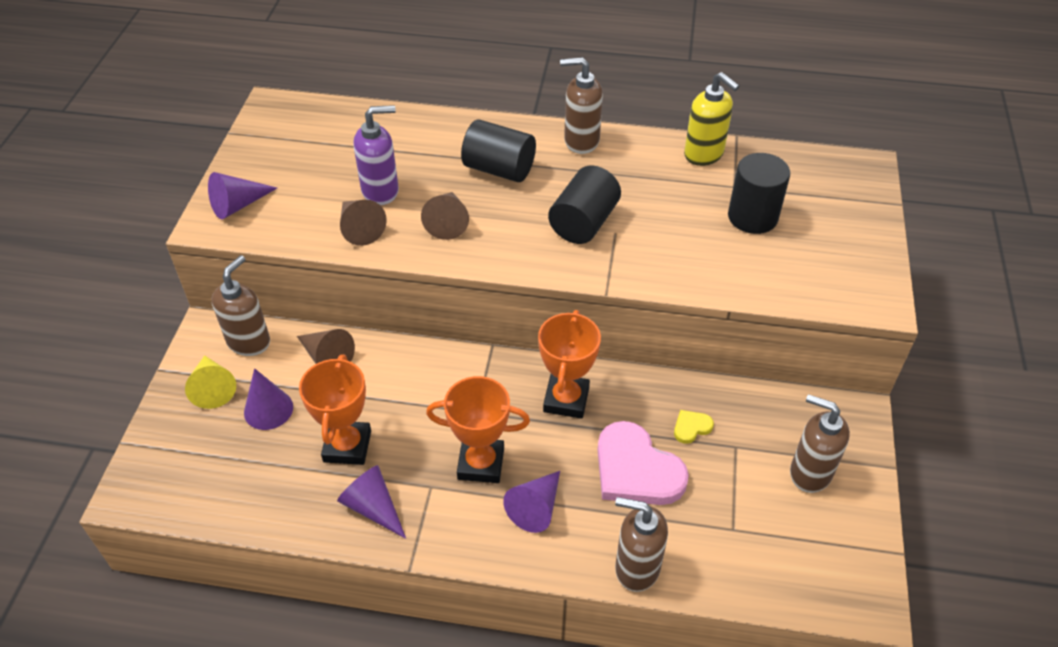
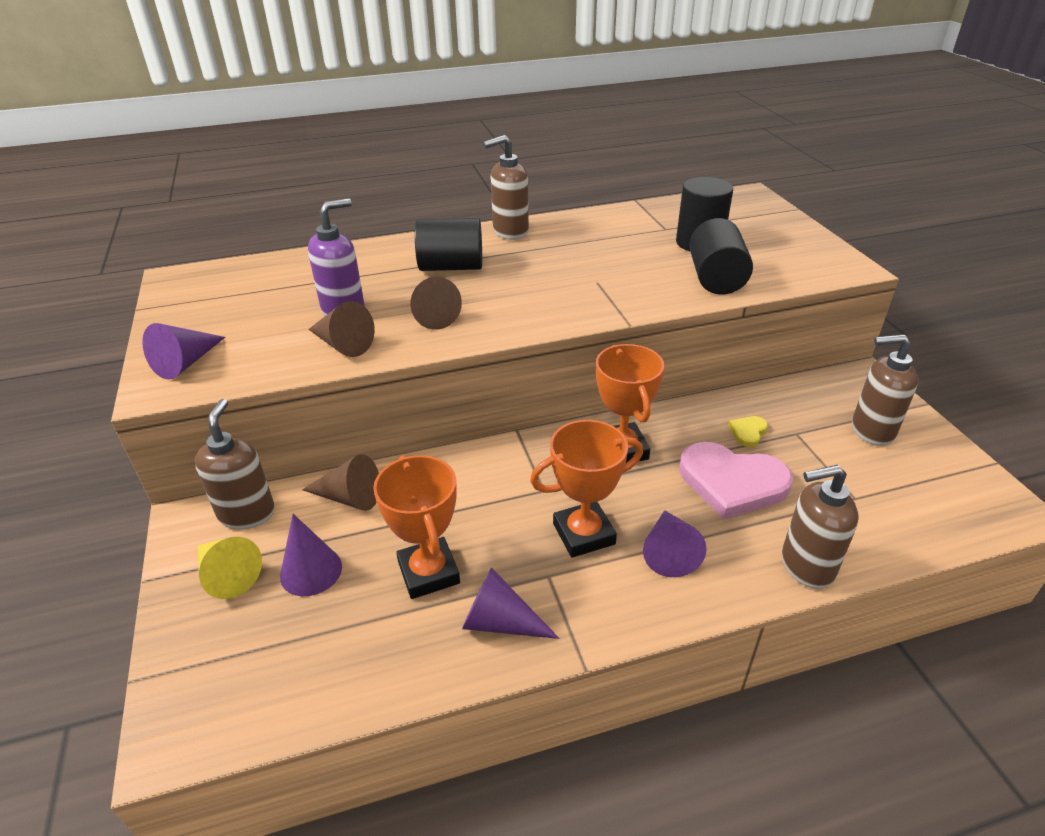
camera: 25 degrees left, 10 degrees down
(583, 223) = (563, 282): black cylinder -> black cylinder (715, 279)
(704, 154) = (621, 216): yellow soap dispenser -> none

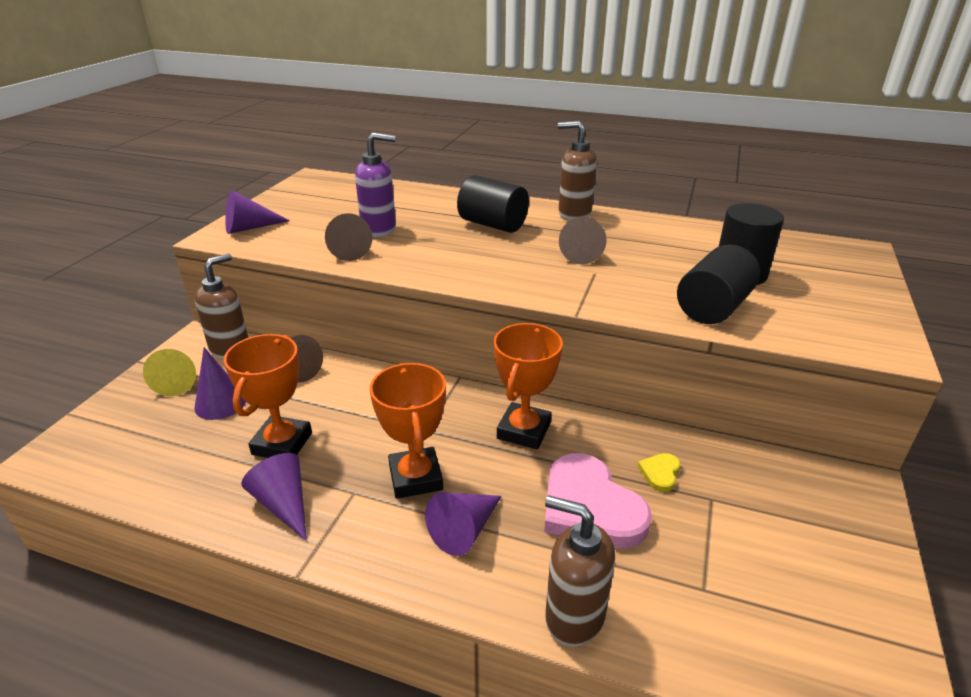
camera: 35 degrees right, 5 degrees down
(433, 315) = (432, 253): brown cone -> brown cone (582, 253)
(583, 534) = (415, 478): orange trophy -> orange trophy turned 60 degrees clockwise
(748, 432) = (660, 473): yellow heart -> yellow heart turned 45 degrees counterclockwise
(871, 431) = (804, 538): brown soap dispenser -> none

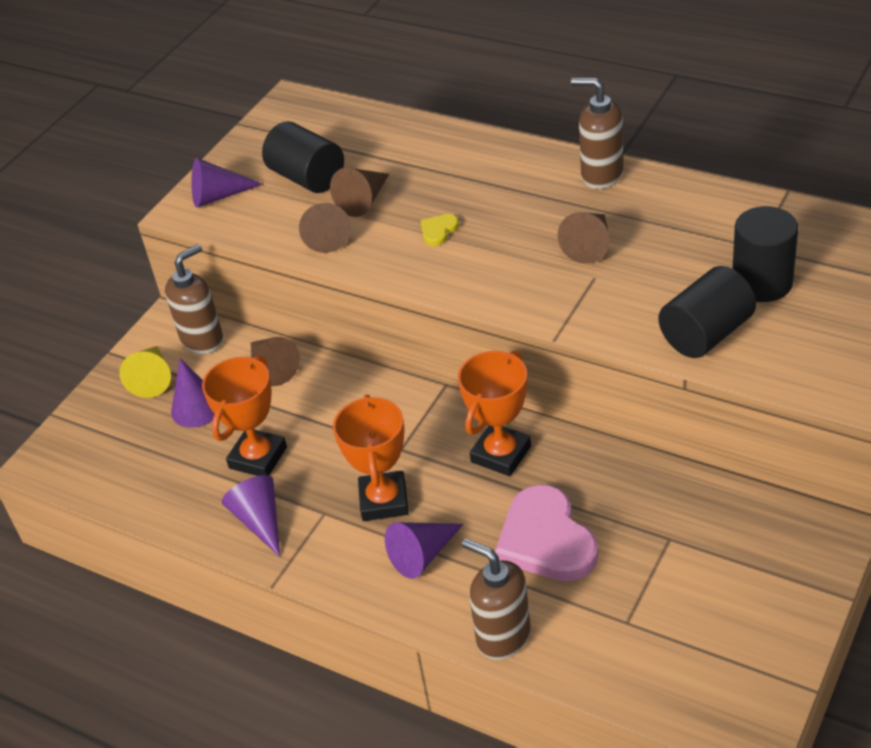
camera: 15 degrees right, 10 degrees up
(379, 229) = (363, 201): purple soap dispenser -> brown cone
(492, 225) = (497, 194): black cylinder -> black cylinder (307, 178)
(660, 473) = (627, 508): yellow heart -> yellow heart (438, 231)

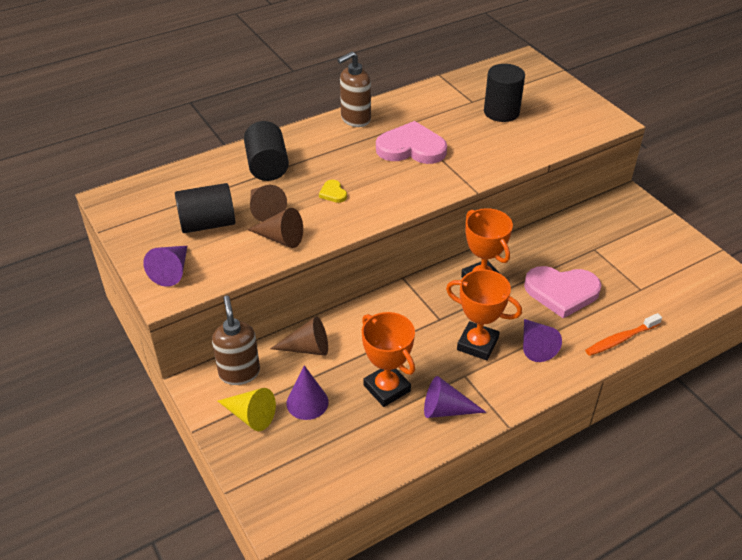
camera: 65 degrees left, 0 degrees up
(503, 636) = (620, 339): brown soap dispenser -> orange toothbrush
(589, 245) = (411, 148): brown cone -> pink heart
(706, 334) = (523, 144): black cylinder -> black cylinder (267, 166)

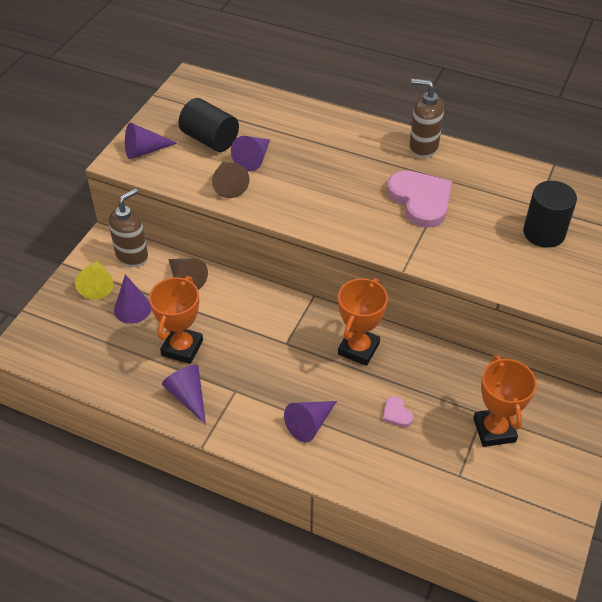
camera: 55 degrees right, 5 degrees up
(264, 210) = (253, 159): brown cone -> purple cone
(267, 166) = (307, 132): black cylinder -> none
(333, 193) = (311, 185): yellow heart -> none
(477, 344) = (278, 382): orange trophy -> orange trophy (494, 430)
(561, 292) = (396, 413): pink heart -> pink heart, size x0.43
(620, 339) = (373, 486): orange toothbrush -> none

